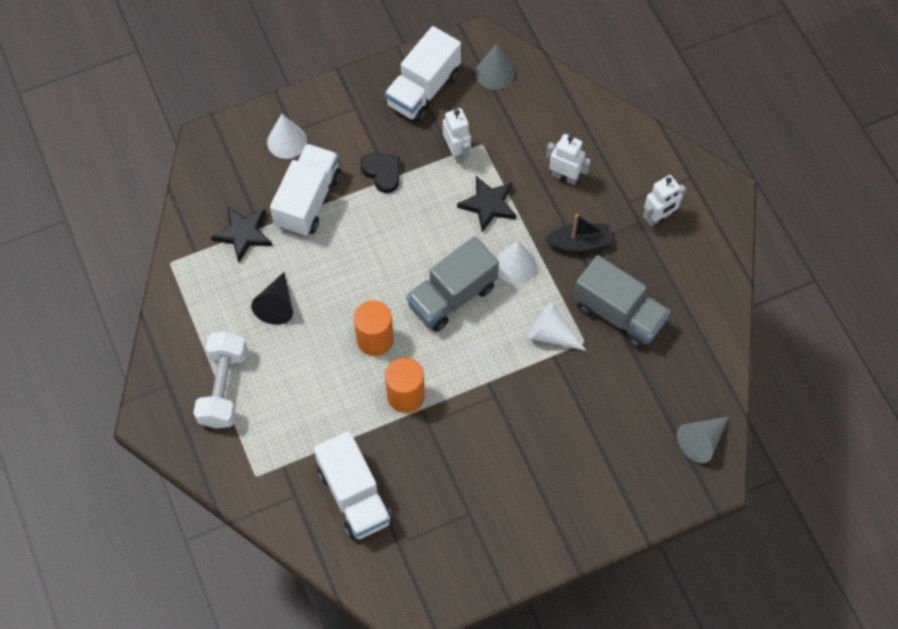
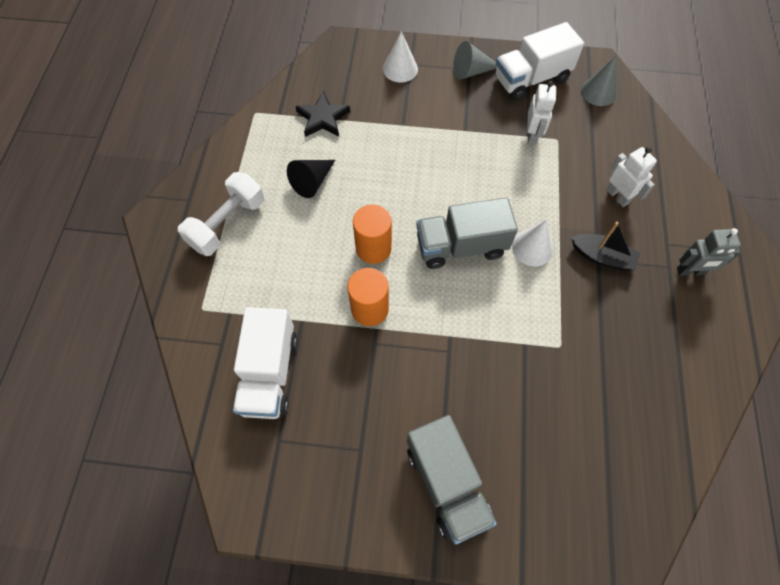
camera: 30 degrees right, 0 degrees up
(308, 200) = (388, 117): white truck -> none
(382, 173) = (461, 124): black heart -> none
(488, 205) = (536, 188): black star -> none
(552, 334) = (533, 324): white cone -> none
(619, 314) = (608, 338): grey truck -> grey truck (447, 483)
(658, 217) = (690, 271): white robot -> grey robot
(701, 441) = (632, 510): grey cone -> grey cone (471, 71)

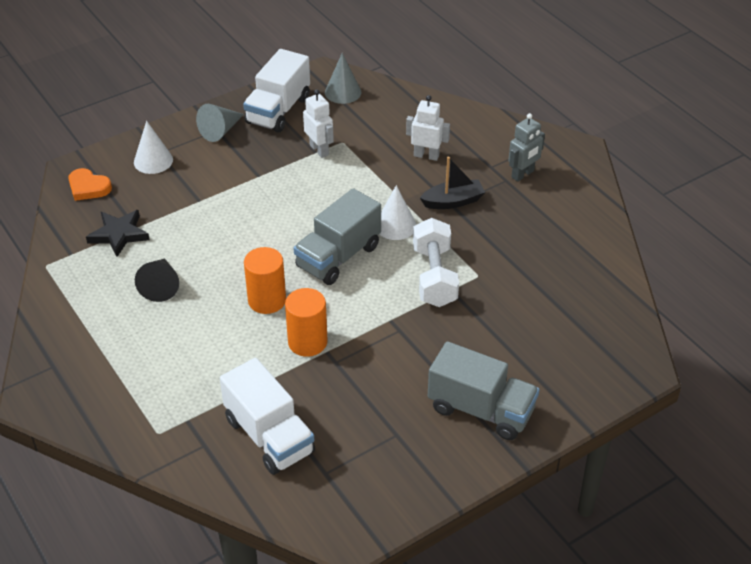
camera: 40 degrees left, 20 degrees down
(227, 224) = (113, 360): white dumbbell -> white dumbbell (434, 276)
(337, 64) = (88, 187): none -> orange heart

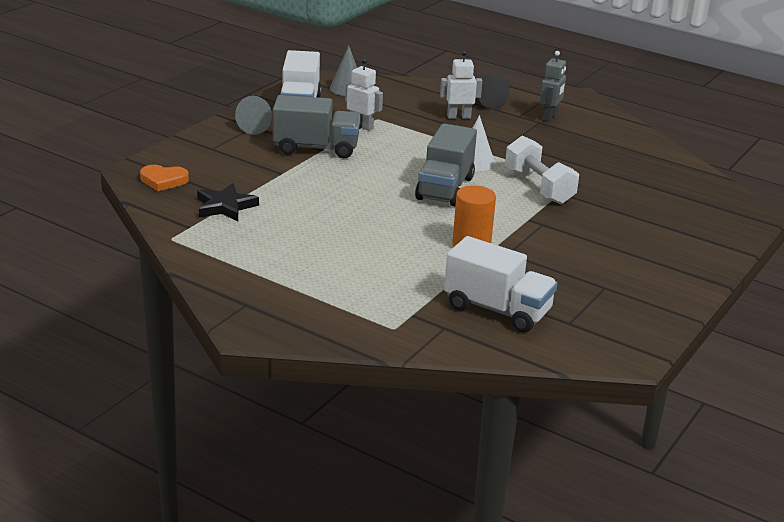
camera: 25 degrees left, 15 degrees down
(153, 161) = (211, 154): white cone -> none
(161, 285) = (300, 233): black cone -> black cone (486, 102)
(267, 300) = (408, 225): orange cylinder -> none
(453, 201) = (509, 140): black boat -> none
(481, 410) = (657, 259): grey truck -> grey truck (316, 148)

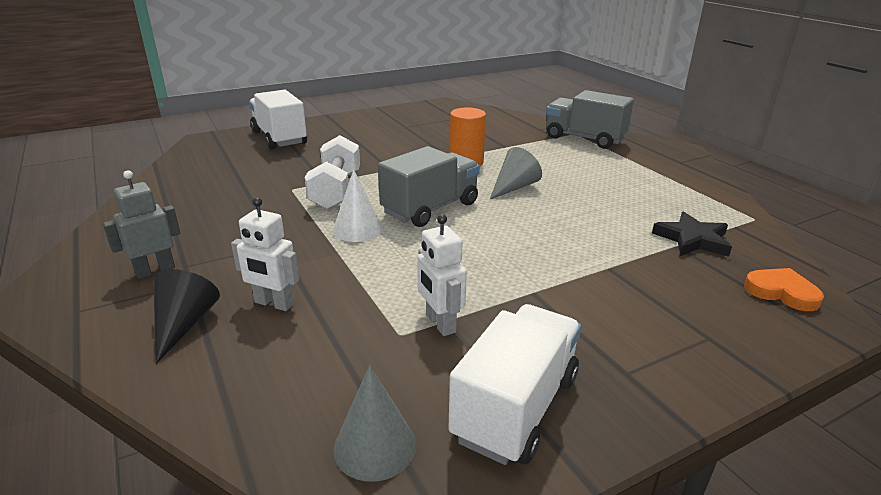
camera: 150 degrees left, 0 degrees up
(257, 126) = (619, 370): grey cone -> grey cone (514, 187)
(316, 148) = (541, 296): grey truck -> grey truck (584, 138)
(497, 310) = (494, 129): white truck -> white truck (279, 138)

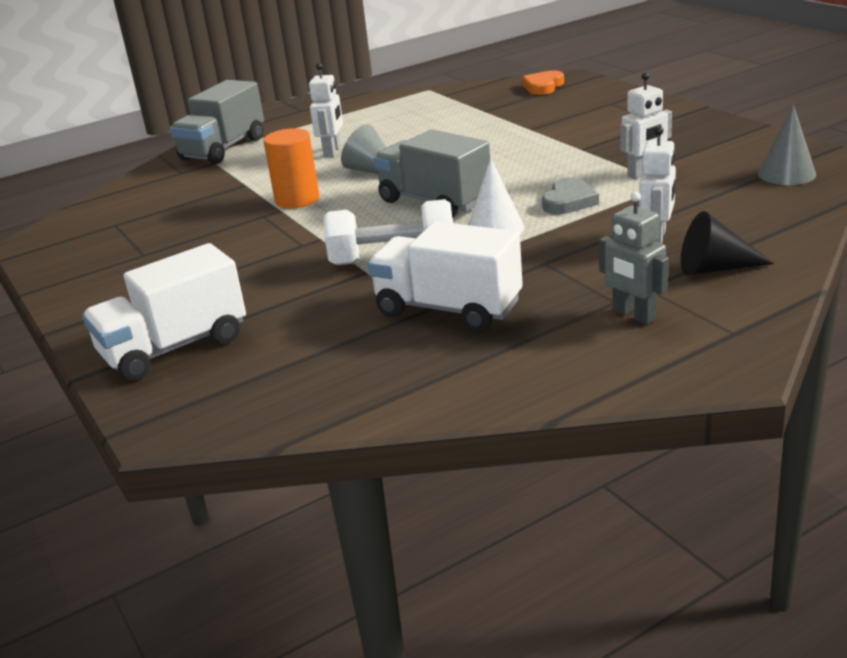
camera: 90 degrees left, 0 degrees up
(391, 268) = (569, 201): none -> grey heart
(515, 407) = (719, 144): white truck -> white truck (448, 308)
(566, 173) = (332, 151): none -> white robot
(692, 239) = (472, 106): black star -> none

